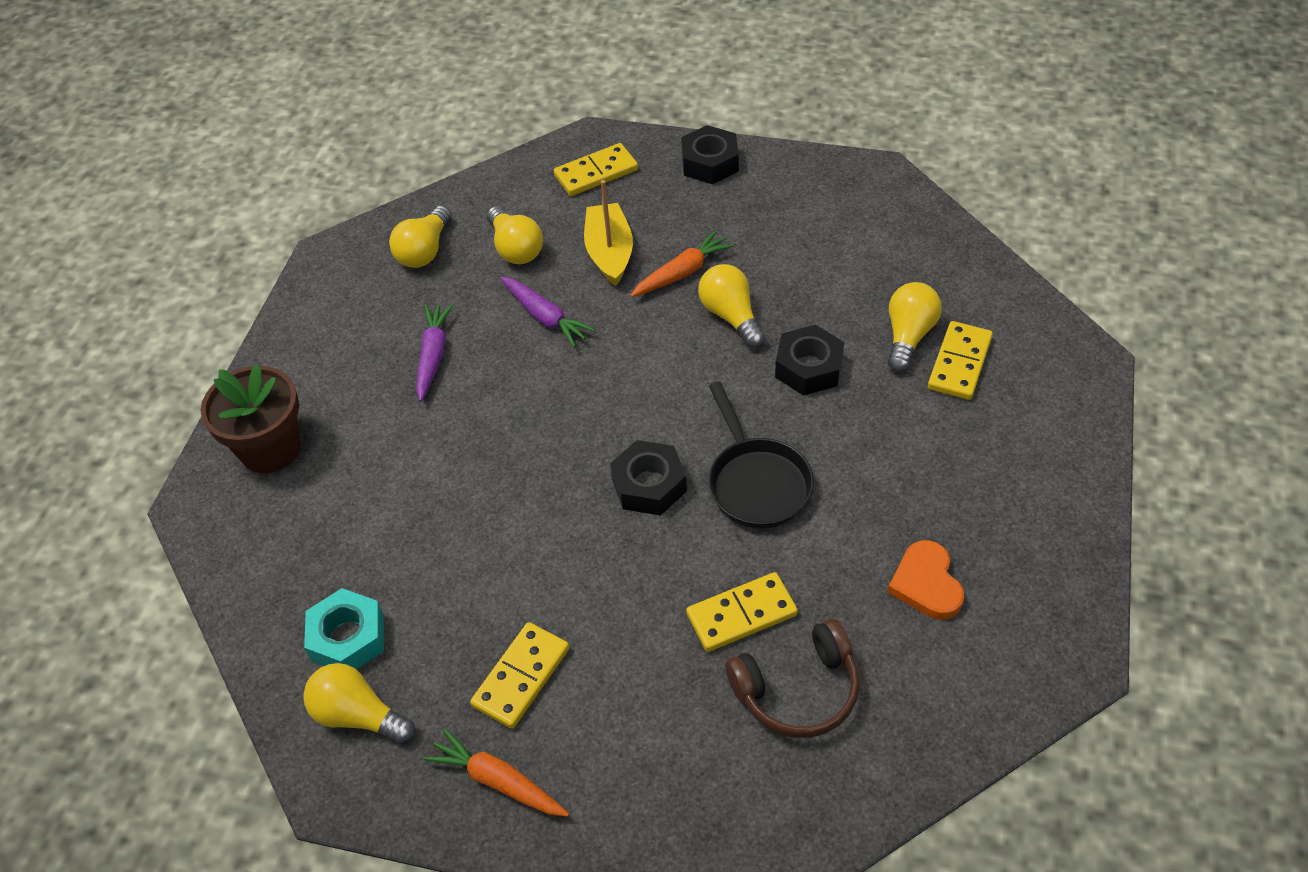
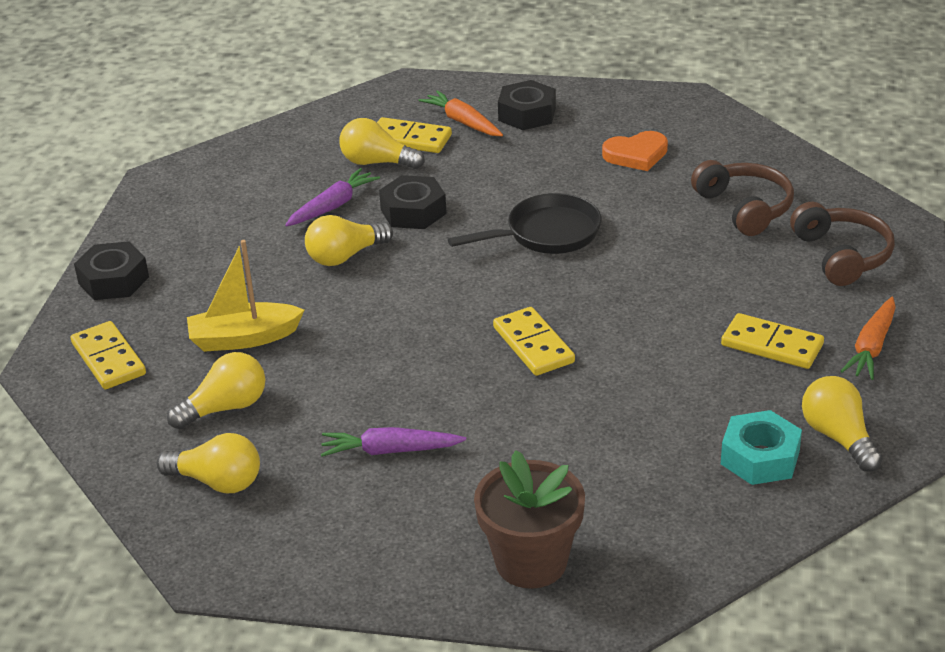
camera: 95 degrees left, 15 degrees down
(358, 715) = (838, 437): yellow light bulb -> yellow light bulb turned 135 degrees clockwise
(545, 317) = (337, 374): purple carrot -> purple carrot (333, 206)
(649, 485) = (555, 291): black nut -> black nut (527, 114)
(682, 272) = (281, 288): orange carrot -> orange carrot (463, 122)
(683, 785) = (841, 255): none -> brown headphones
(741, 614) = (682, 236): yellow domino -> yellow domino (533, 345)

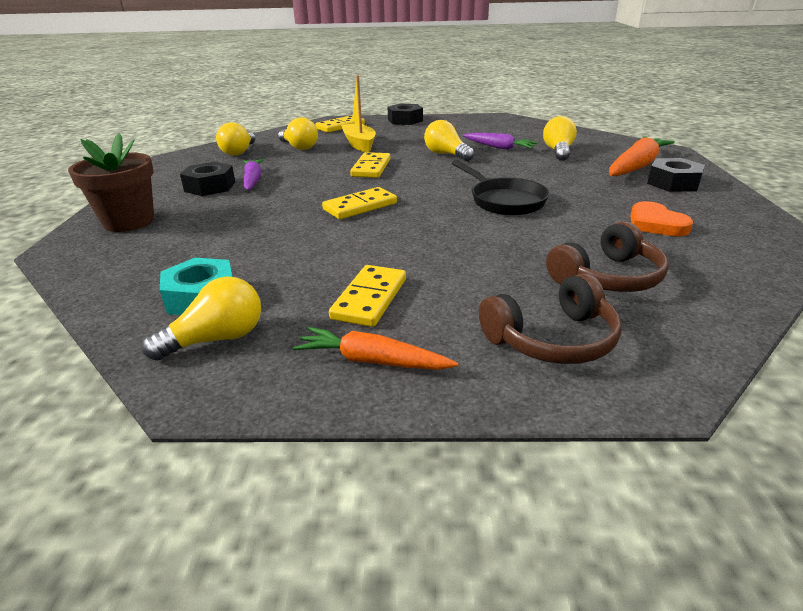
camera: 80 degrees right, 5 degrees down
(410, 139) = (596, 156): yellow domino -> yellow domino (371, 168)
(413, 211) = (507, 164): black nut -> black nut (210, 186)
(463, 122) = (636, 167): orange carrot -> orange carrot, size x1.58

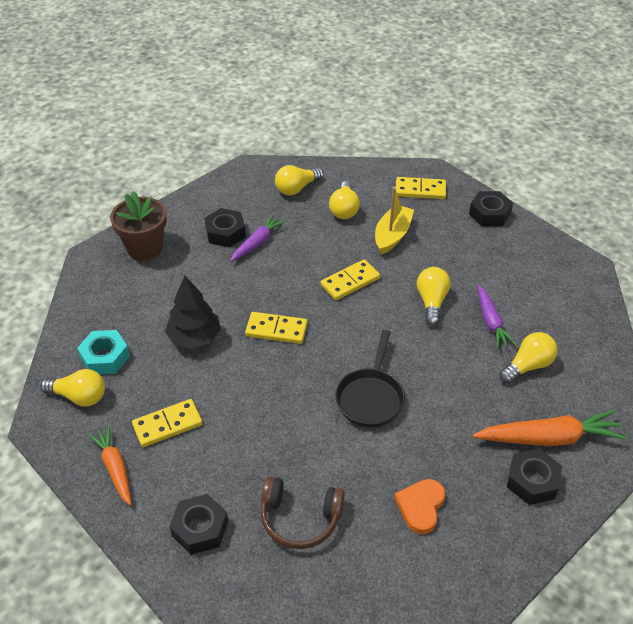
camera: 45 degrees right, 15 degrees up
(289, 241) = (194, 337): none -> black tree
(552, 339) = (200, 528): brown headphones -> black nut

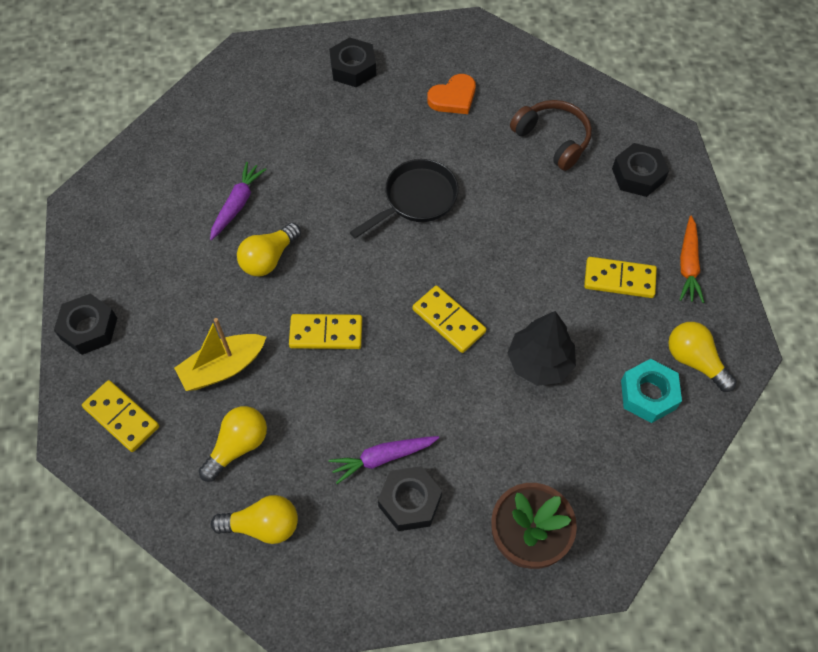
camera: 145 degrees left, 15 degrees up
(528, 366) = (254, 147): yellow light bulb -> none
(549, 438) = (305, 87): orange carrot -> none

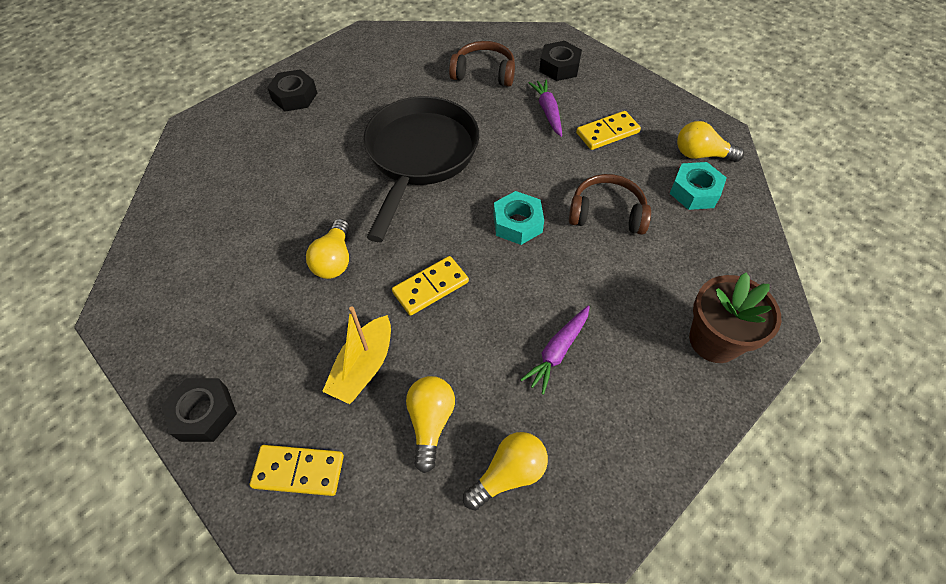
camera: 35 degrees left, 5 degrees down
(237, 204) = (273, 235): purple carrot -> purple carrot (547, 112)
(410, 501) = (607, 370): black nut -> none
(416, 199) = (420, 157): black pan -> black pan, size x1.72
(448, 321) = (517, 223): yellow domino -> turquoise nut
(453, 97) = (389, 80): orange heart -> none
(539, 363) = (607, 213): black tree -> brown headphones
(688, 265) = (640, 102): orange carrot -> none

